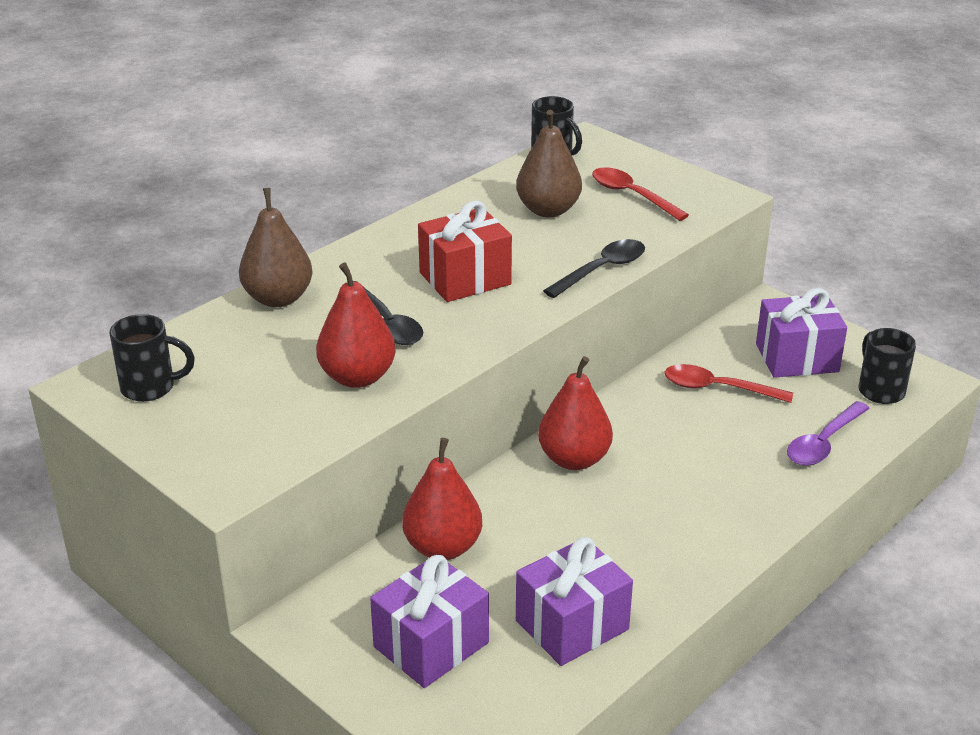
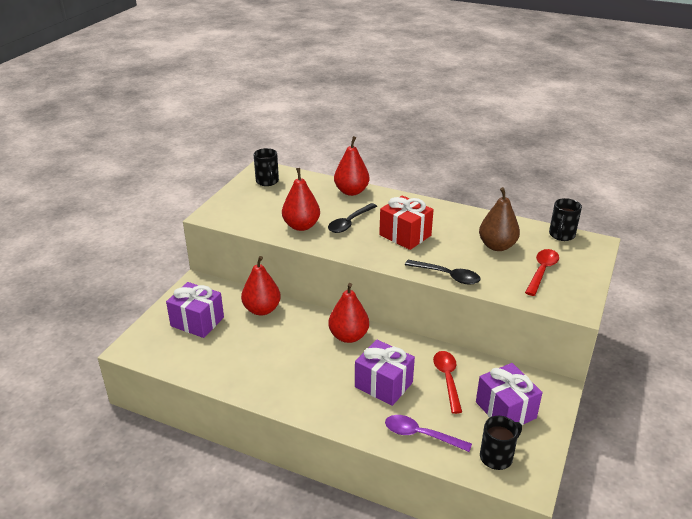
camera: 70 degrees right, 0 degrees up
(278, 298) = (351, 191): brown pear -> red pear
(572, 625) = (223, 361): purple gift -> purple gift (383, 385)

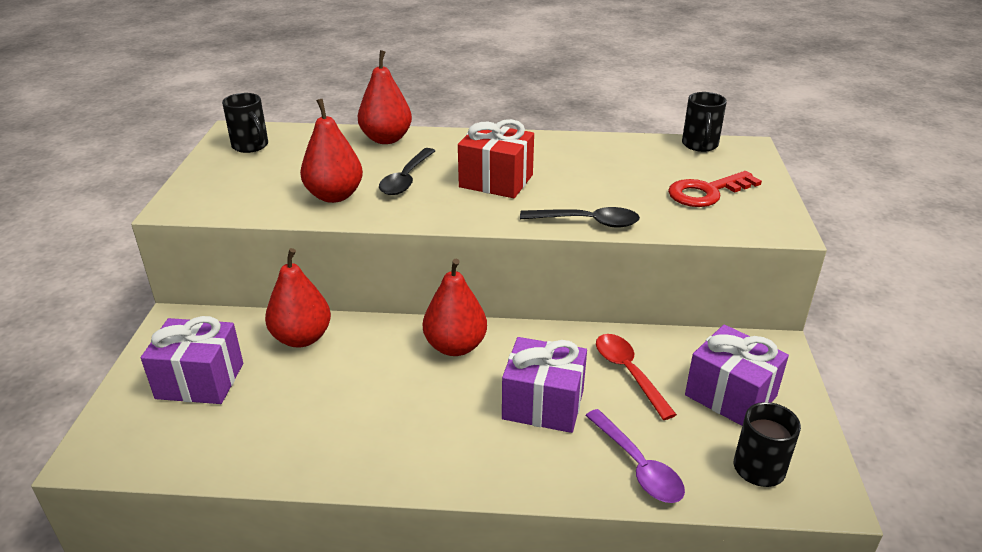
camera: 20 degrees left, 0 degrees up
(421, 435) = (637, 465): purple spoon -> purple spoon turned 120 degrees counterclockwise
(497, 246) = (628, 172): brown pear -> none
(542, 271) = (707, 192): red spoon -> red key

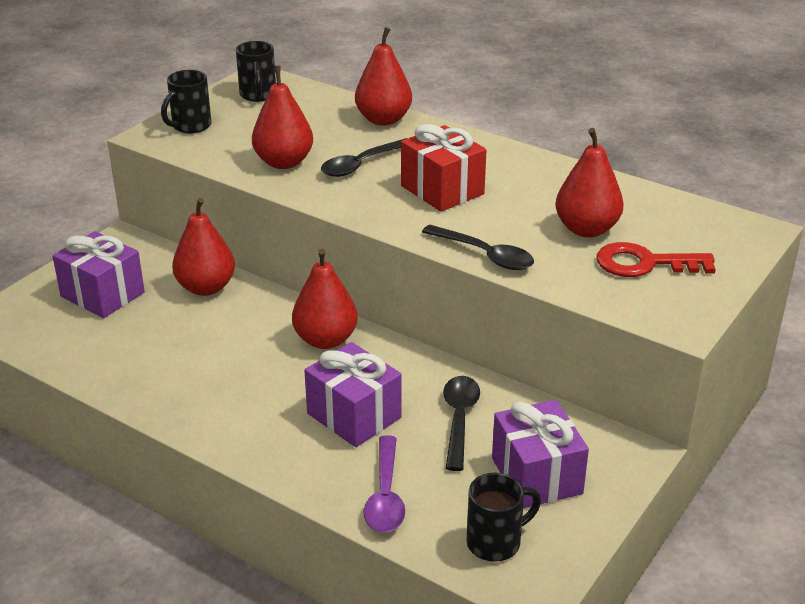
camera: 30 degrees right, 0 degrees up
(629, 373) = (459, 420): red spoon -> black spoon
(637, 179) = (586, 229): none -> red pear
(700, 145) = (702, 213): black mug -> black mug (190, 126)

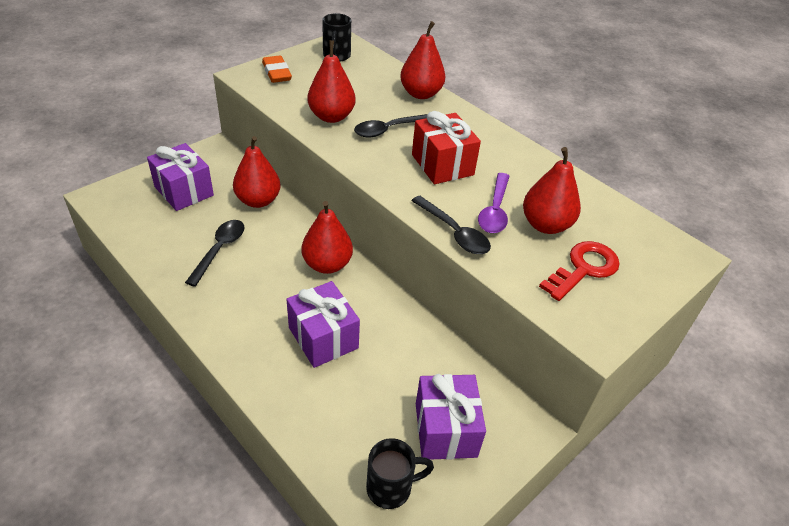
camera: 10 degrees right, 10 degrees up
(190, 126) = (276, 73): black mug -> orange eraser
(385, 495) = (320, 419): purple spoon -> purple spoon (495, 210)
(459, 420) = (402, 361): black spoon -> black spoon (219, 250)
(644, 263) = (583, 269): red key -> red key turned 120 degrees clockwise

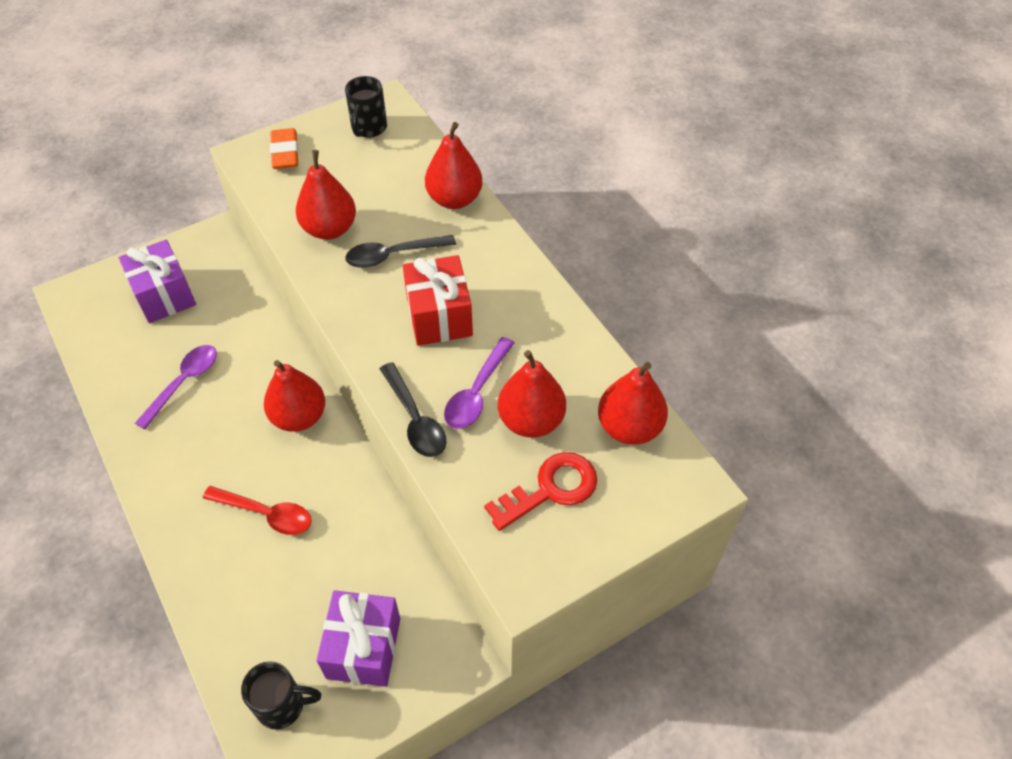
camera: 15 degrees right, 10 degrees up
(219, 250) = (183, 383): black spoon -> purple spoon
(258, 200) = (245, 317): red pear -> red pear (629, 427)
(323, 338) = (266, 514): purple gift -> red spoon

